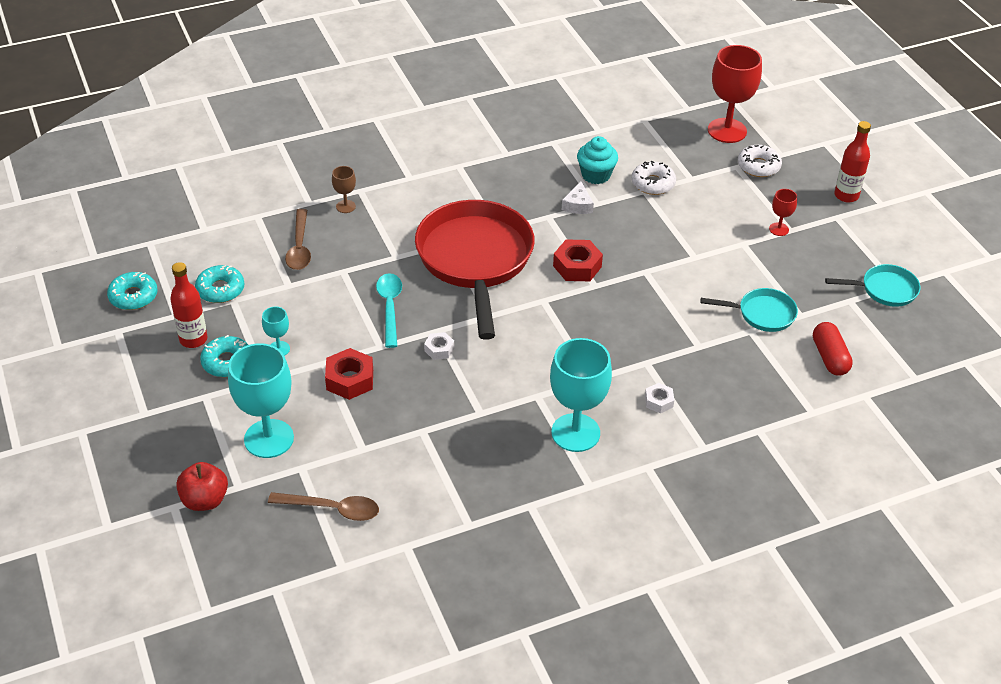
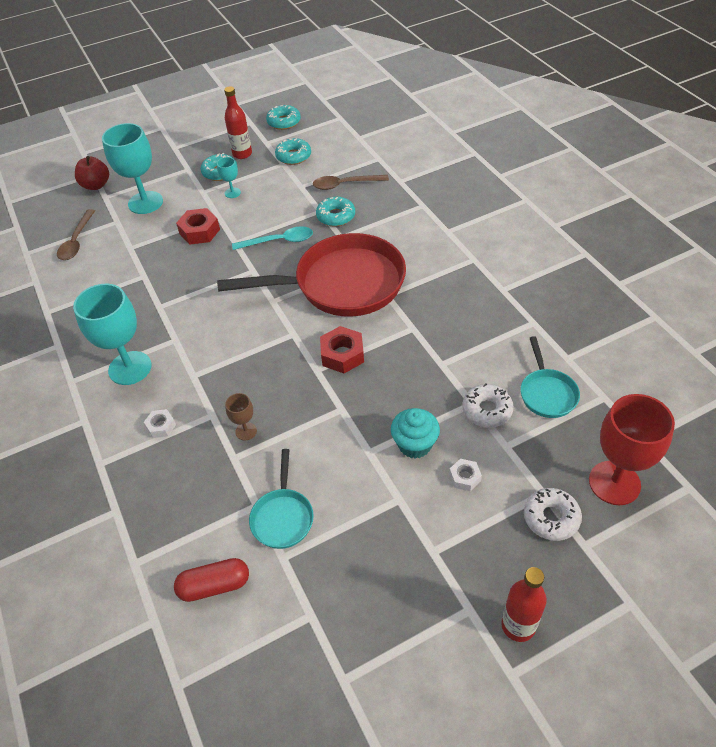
camera: 90 degrees right, 5 degrees up
(345, 206) = (399, 200): brown goblet -> brown goblet (246, 431)
(358, 258) = (336, 216): none -> turquoise donut
(439, 349) = (231, 275): white nut -> white nut (465, 477)
(578, 205) = (435, 349): white cheese -> none
(596, 175) = (488, 360): turquoise cupcake -> turquoise cupcake (414, 444)
(779, 229) = (431, 538): red goblet -> none
(885, 290) = (333, 662): turquoise pan -> turquoise pan (547, 393)

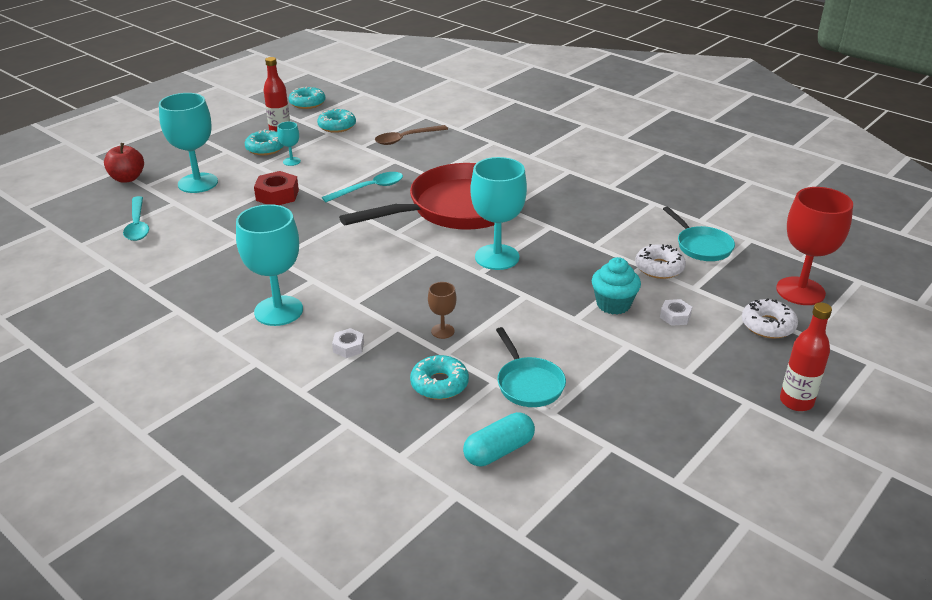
camera: 25 degrees left, 15 degrees down
(76, 241) = (137, 225): brown spoon -> turquoise spoon
(214, 585) = (499, 451): red capsule -> turquoise capsule
(336, 216) = (414, 162): turquoise donut -> turquoise donut (439, 384)
(342, 355) = (497, 257): red nut -> turquoise goblet

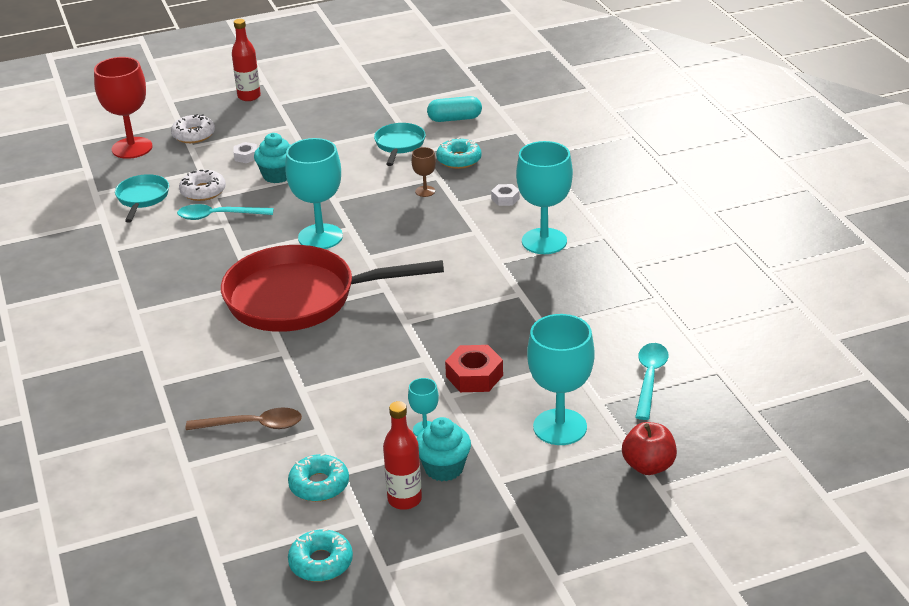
camera: 150 degrees left, 0 degrees up
(265, 148) = (444, 468): turquoise donut -> turquoise cupcake
(369, 189) = (366, 353): turquoise spoon -> turquoise spoon (218, 216)

